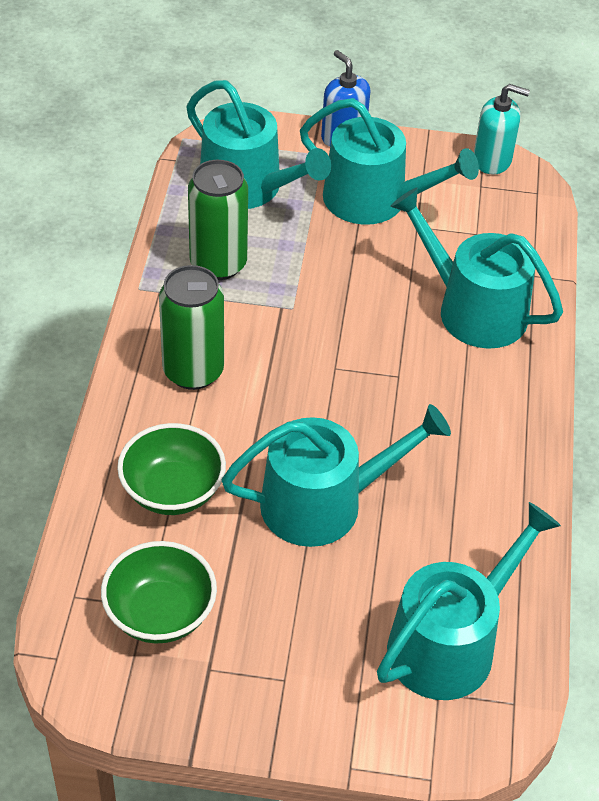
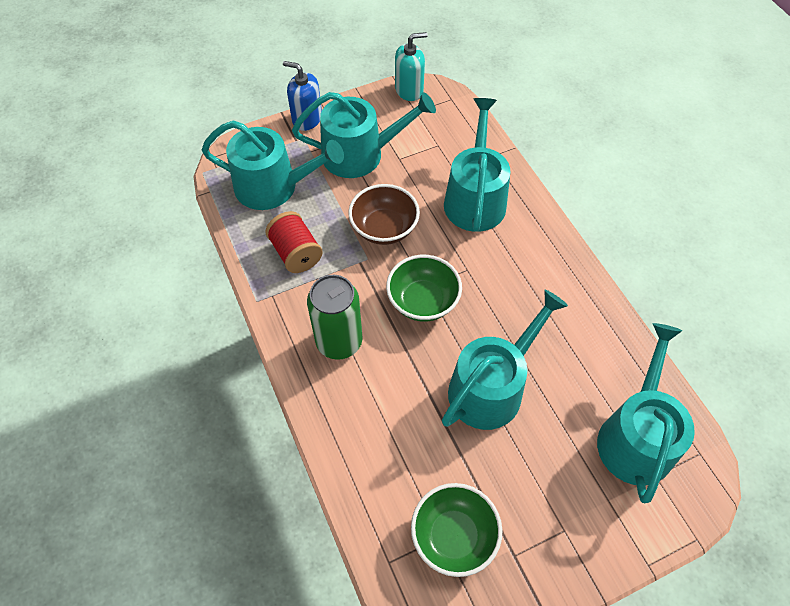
camera: 30 degrees left, 10 degrees up
(173, 490) = (393, 439): green bowl -> green bowl (423, 301)
(218, 264) = (296, 253): green can -> red spool
(337, 288) = (384, 228): none -> brown bowl
(473, 309) = (475, 198): turquoise watering can -> turquoise watering can turned 90 degrees clockwise

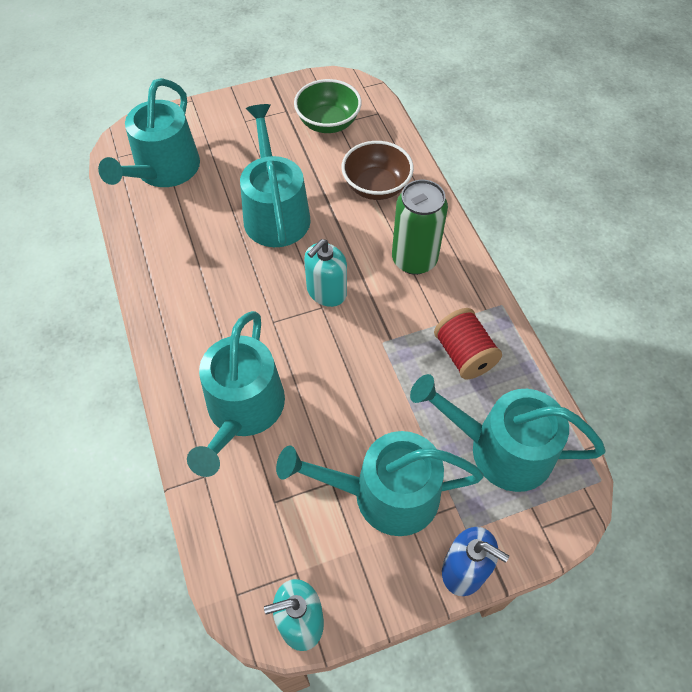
camera: 175 degrees left, 0 degrees up
(384, 228) = (360, 378): brown bowl -> brown bowl (376, 186)
(423, 301) = (326, 292): green bowl -> turquoise soap dispenser
(491, 387) = (275, 213): turquoise watering can -> turquoise watering can turned 120 degrees clockwise

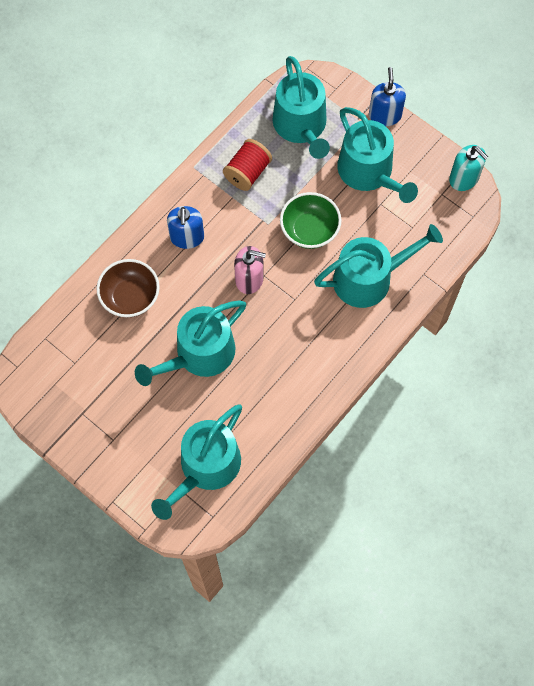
camera: 120 degrees left, 10 degrees up
(164, 170) = (205, 467): turquoise watering can -> turquoise watering can turned 135 degrees clockwise
(326, 292) = (249, 279): turquoise soap dispenser -> pink soap dispenser
(328, 123) = (78, 370): green bowl -> green bowl (309, 230)
(414, 259) = (187, 237): green can -> blue soap dispenser

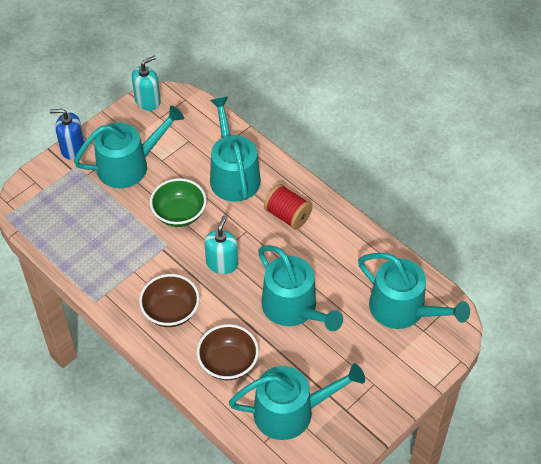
camera: 85 degrees left, 15 degrees down
(187, 237) = (171, 311): blue soap dispenser -> brown bowl
(247, 172) = (110, 257): red spool -> red spool (287, 215)
(249, 279) = (222, 263): pink soap dispenser -> turquoise soap dispenser
(301, 126) = (69, 211): turquoise watering can -> turquoise watering can (291, 411)

